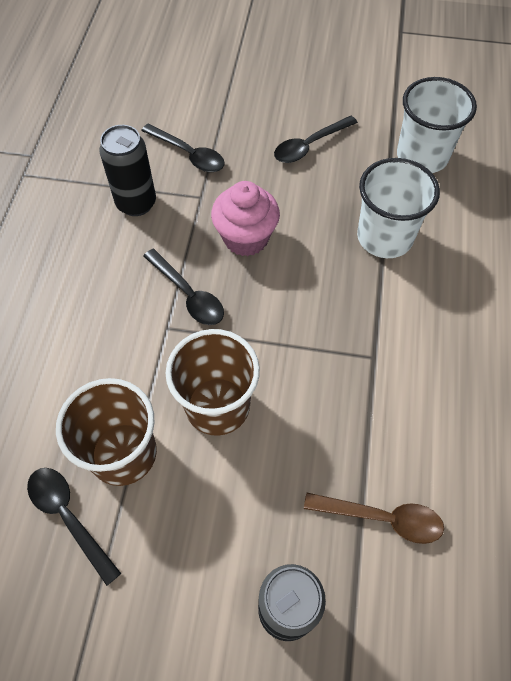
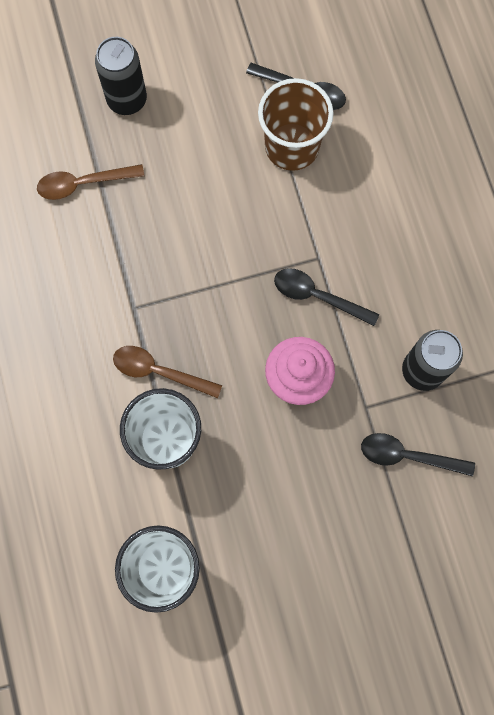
camera: 155 degrees right, 15 degrees up
(217, 406) = (241, 211): brown cup -> none
(309, 146) = (289, 527): black spoon -> none
(370, 291) = (159, 371): none -> brown spoon

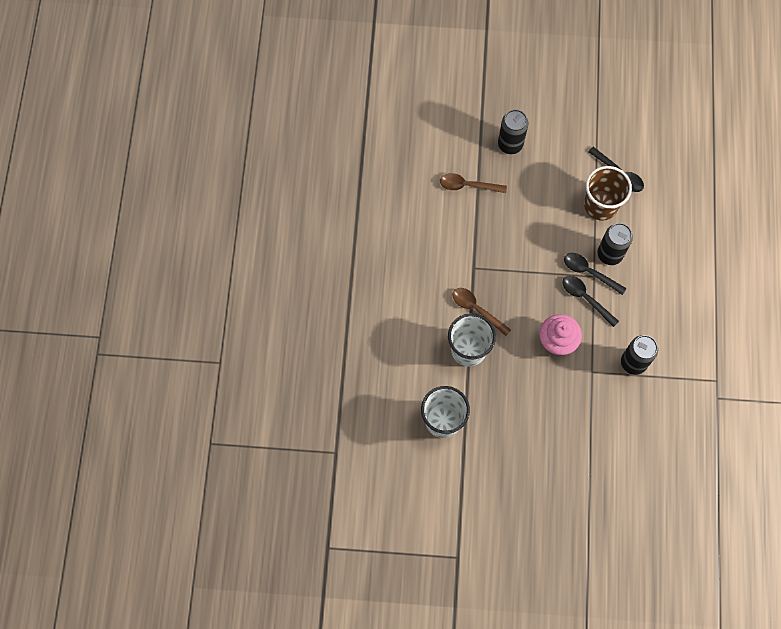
camera: 20 degrees right, 5 degrees down
(330, 216) = (609, 254): none -> black can
(408, 456) = (607, 408): black spoon -> black spoon (589, 272)

